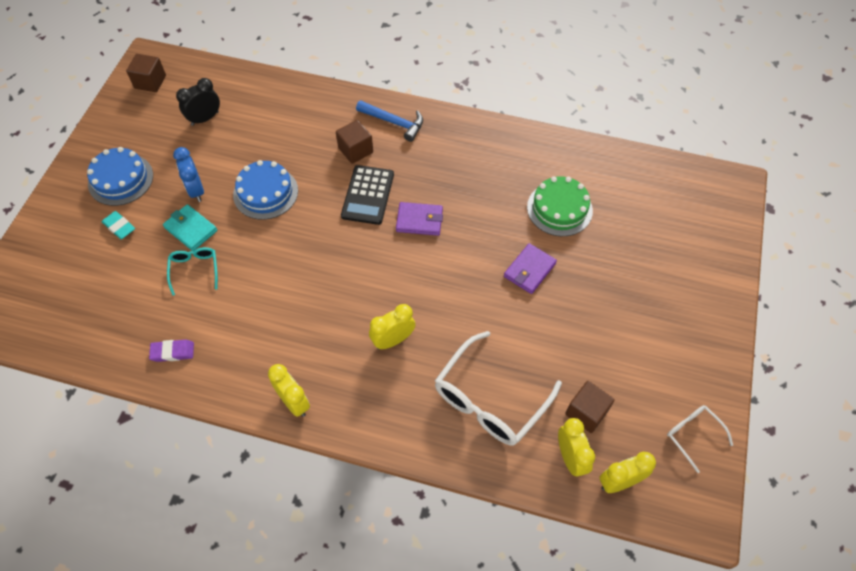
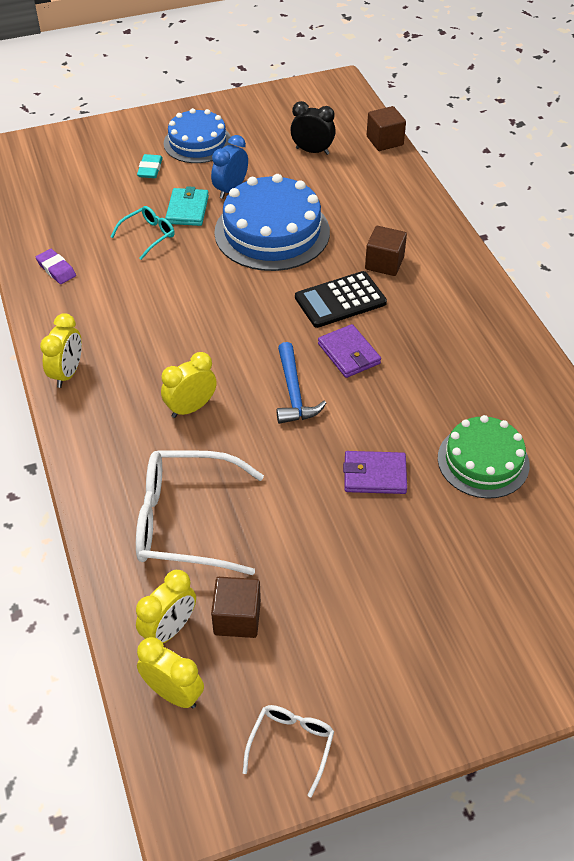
camera: 55 degrees right, 10 degrees down
(150, 82) = (315, 99): brown cube -> brown cube (384, 141)
(265, 192) = (272, 232): blue cake -> blue cake, size x1.54
(393, 340) = (191, 408): yellow clock -> yellow clock turned 60 degrees counterclockwise
(394, 122) = (449, 271): blue hammer -> blue hammer (293, 392)

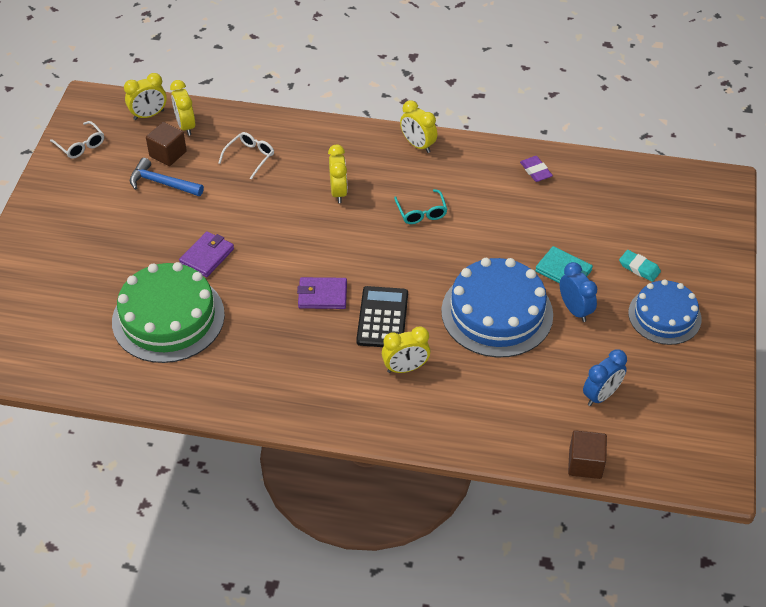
camera: 120 degrees right, 0 degrees up
(56, 269) = (535, 171): purple eraser -> purple eraser turned 75 degrees clockwise
(148, 235) = (543, 235): turquoise glasses -> turquoise glasses (421, 212)
(185, 521) = (250, 157): white glasses -> white glasses, size x0.51
(293, 392) = (310, 248): blue hammer -> blue hammer (162, 183)
(312, 151) = (601, 395): black clock -> blue clock
(384, 263) = (405, 368): brown cube -> yellow clock
(483, 461) = (168, 318): green cake -> green cake, size x1.54

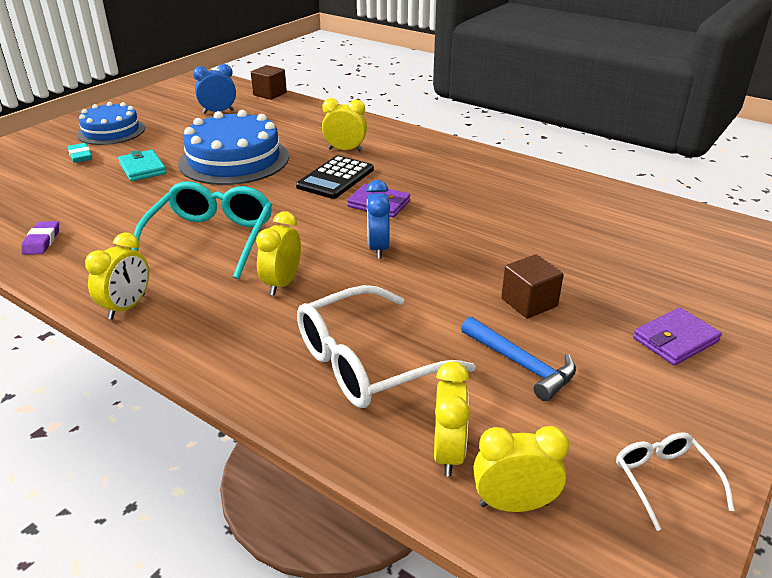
camera: 155 degrees left, 15 degrees down
(168, 154) = (498, 409): brown cube -> brown cube (529, 302)
(168, 318) = (551, 224): green cake -> none
(207, 256) = (487, 263): purple wallet -> purple wallet (675, 340)
(250, 157) = (367, 362): white glasses -> white glasses, size x1.96
(418, 145) = (127, 307): yellow clock -> yellow clock turned 45 degrees clockwise
(421, 212) = (211, 239): turquoise glasses -> turquoise glasses, size x1.96
(575, 310) = (171, 148): blue clock -> blue clock (378, 248)

